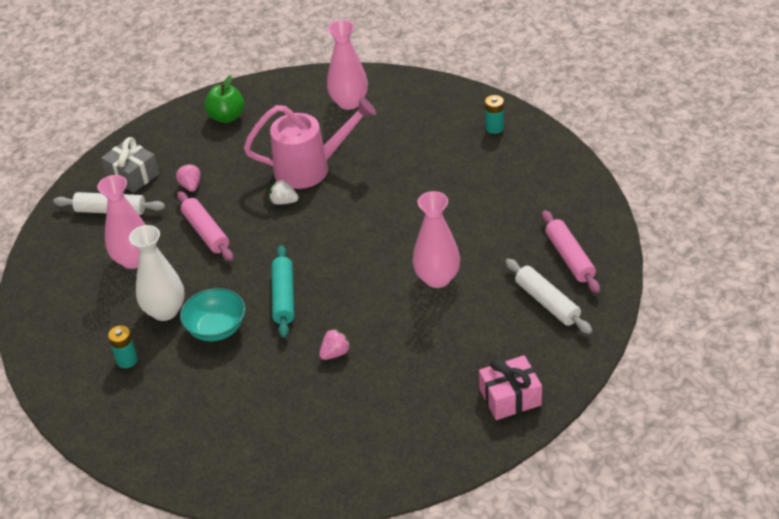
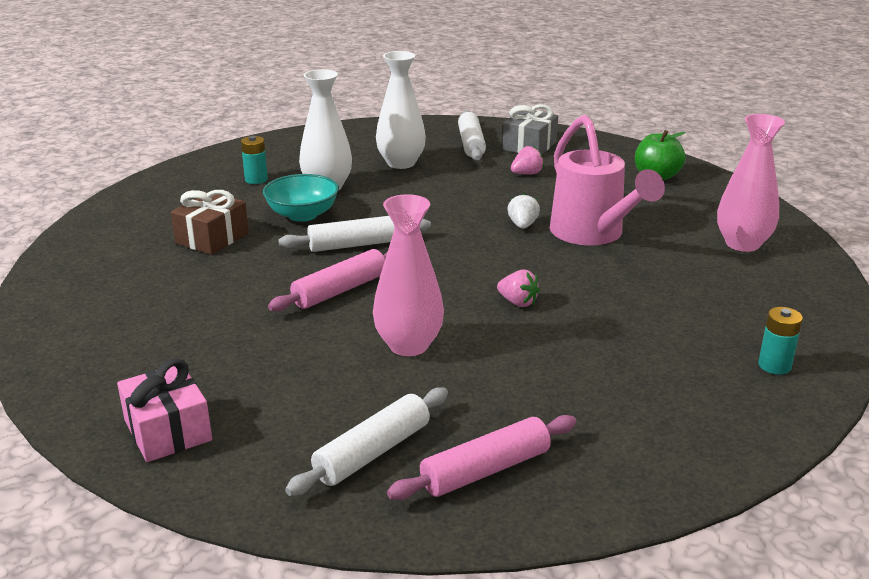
camera: 75 degrees right, 15 degrees down
(133, 259) = (401, 163): pink vase -> white vase
(206, 232) = (453, 191): pink rolling pin -> pink rolling pin (340, 290)
(240, 387) = (212, 238): none -> brown gift
(284, 297) = (356, 245): turquoise rolling pin -> white rolling pin
(335, 353) = (263, 286): pink strawberry -> pink strawberry (518, 302)

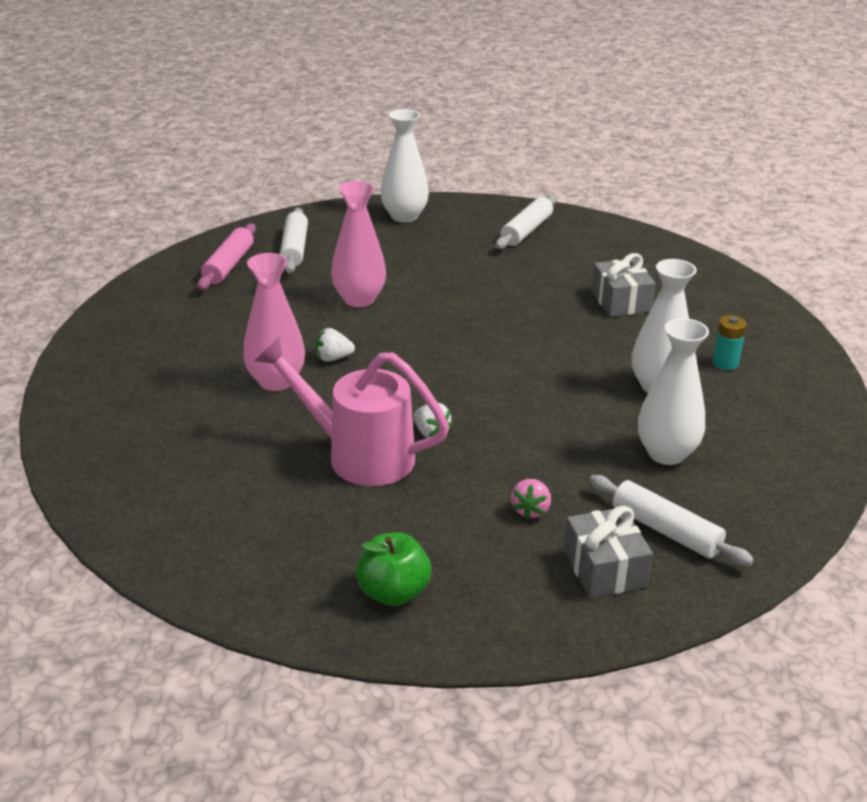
camera: 135 degrees right, 5 degrees up
(168, 430) = (404, 216): pink gift -> white vase
(212, 238) = (621, 301): brown gift -> grey gift
(302, 215) = (612, 350): turquoise bowl -> none
(340, 290) = (462, 310): pink rolling pin -> none
(356, 245) = (520, 346): white rolling pin -> white rolling pin (526, 231)
(518, 302) = (333, 358): pink strawberry -> white strawberry
(742, 244) = (207, 519): pink vase -> pink vase (276, 381)
(774, 365) = (103, 395): turquoise battery -> none

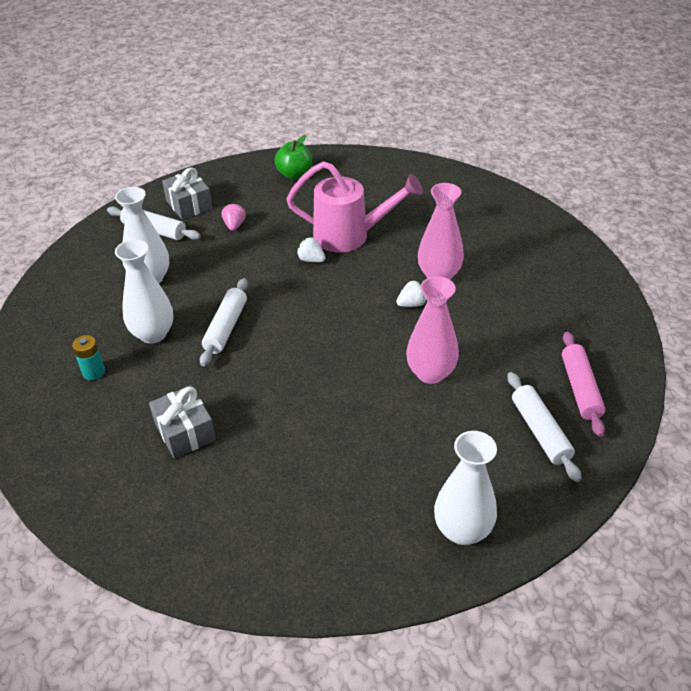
camera: 165 degrees right, 10 degrees up
(526, 231) = (306, 539): white rolling pin -> white rolling pin (226, 327)

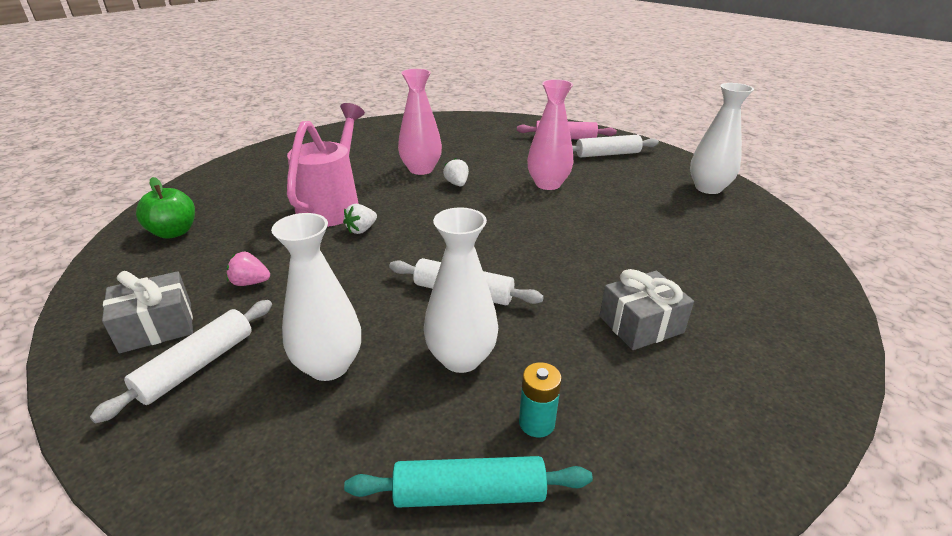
camera: 85 degrees left, 10 degrees down
(51, 347) = (469, 493): none -> turquoise rolling pin

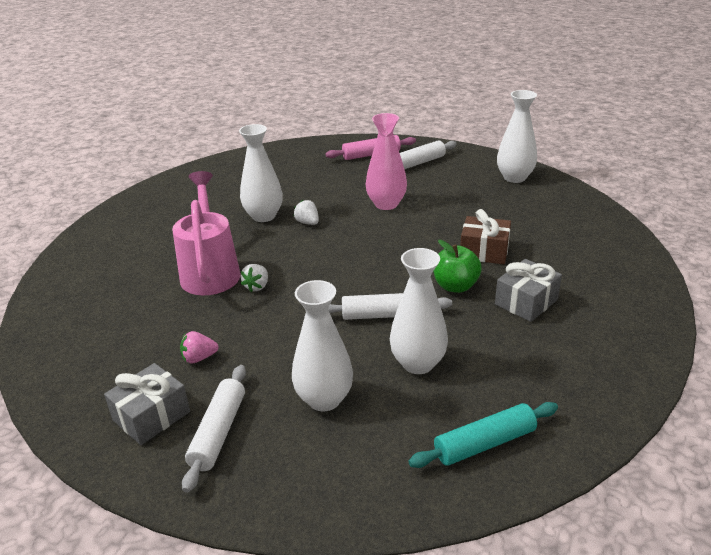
camera: 20 degrees left, 0 degrees up
(174, 232) = (79, 335): green apple -> green apple (455, 286)
(421, 169) = (264, 216): pink vase -> white vase
(536, 423) = (498, 388): turquoise battery -> none
(624, 255) = (484, 251): none -> brown gift

